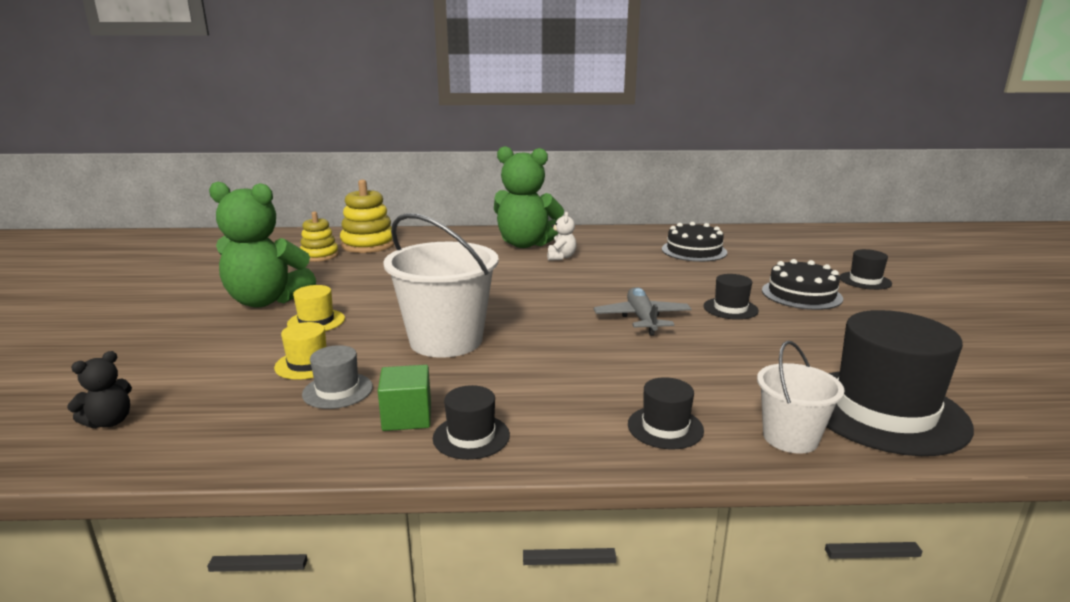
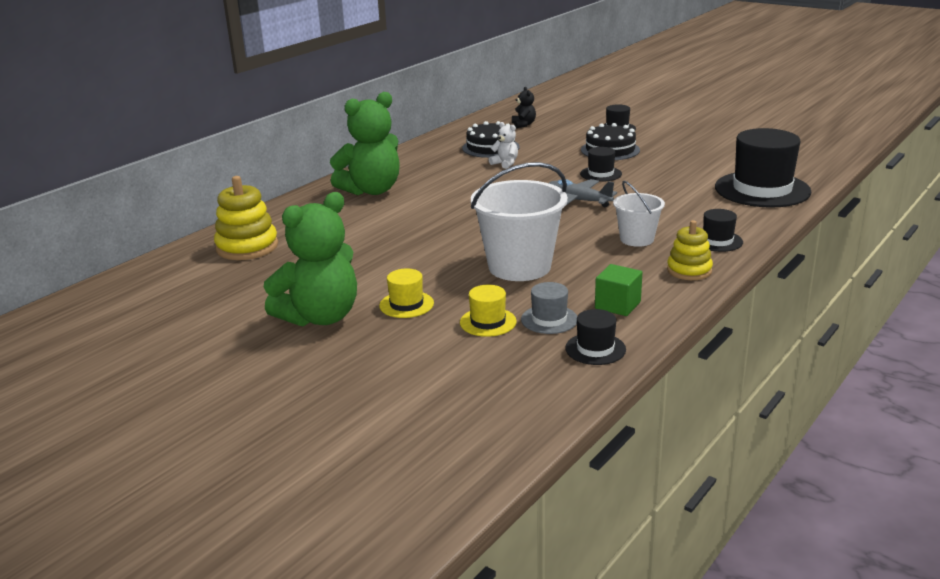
camera: 50 degrees left, 5 degrees up
(109, 422) = (486, 412): black teddy bear -> black teddy bear (523, 125)
(319, 255) = (236, 274): yellow stacking toy -> yellow stacking toy (689, 270)
(471, 436) = (665, 292): black hat -> black hat (595, 349)
(561, 257) = (425, 188): white teddy bear -> white teddy bear (505, 164)
(790, 437) = (761, 218): white bucket -> white bucket (636, 239)

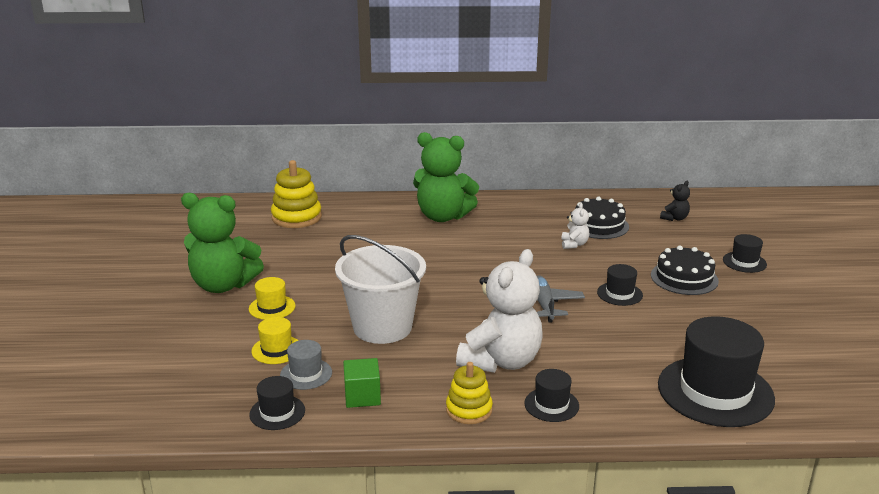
camera: 50 degrees right, 0 degrees up
(636, 239) = (501, 361): white bucket -> white teddy bear

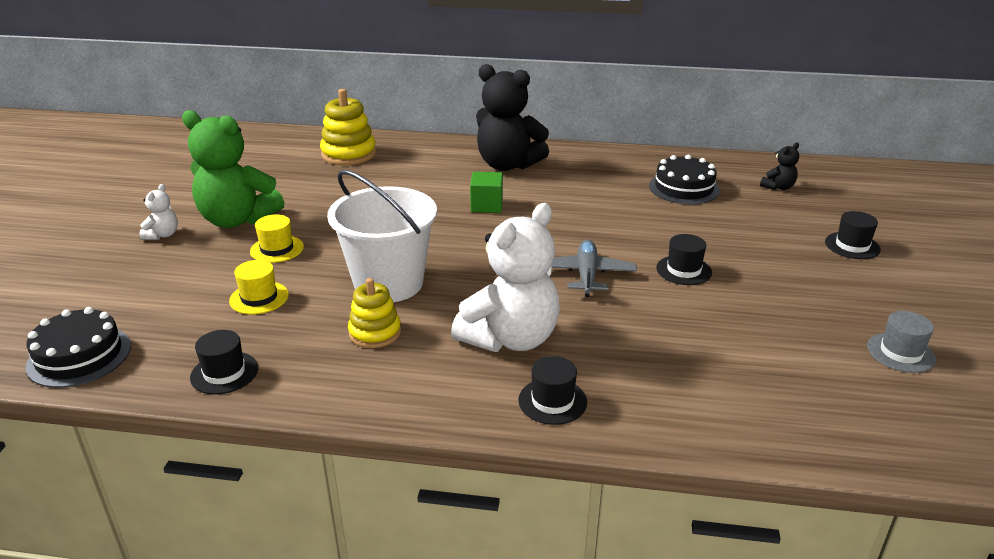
camera: 10 degrees right, 5 degrees up
(306, 374) = (278, 330): grey hat -> grey hat (900, 352)
(362, 396) = (330, 364): green cube -> green cube (486, 205)
(443, 216) = (507, 165): green teddy bear -> black teddy bear
(469, 410) = (448, 396): yellow stacking toy -> yellow stacking toy (375, 332)
(574, 244) = (647, 207): white teddy bear -> white teddy bear (162, 235)
(684, 278) = (770, 258): black cake -> black cake (79, 356)
(715, 391) = (770, 408): black hat -> none

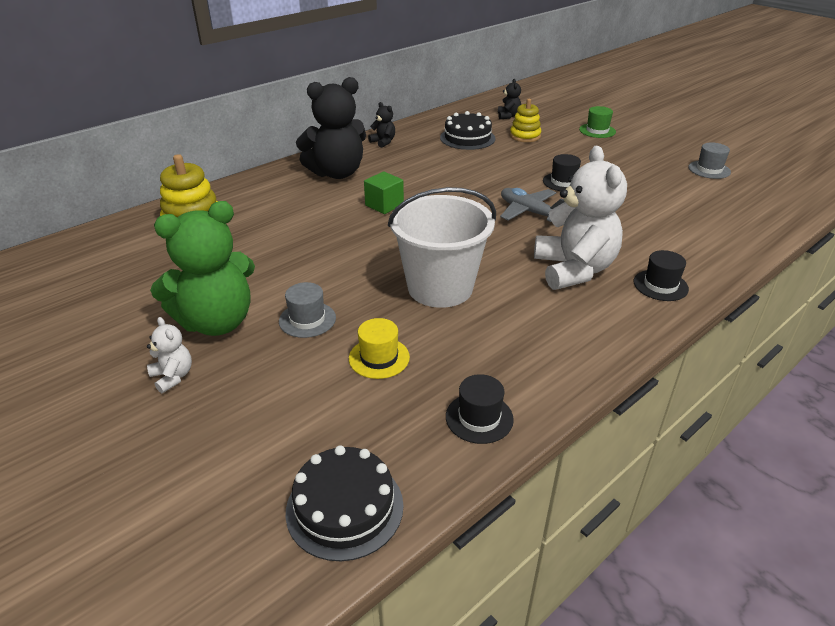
camera: 50 degrees left, 5 degrees up
(277, 249) = (307, 319): yellow hat -> grey hat
(375, 332) = (503, 320): yellow stacking toy -> yellow stacking toy (525, 136)
(598, 158) = (383, 142): none -> black teddy bear
(852, 246) = (597, 131): black hat -> green hat

